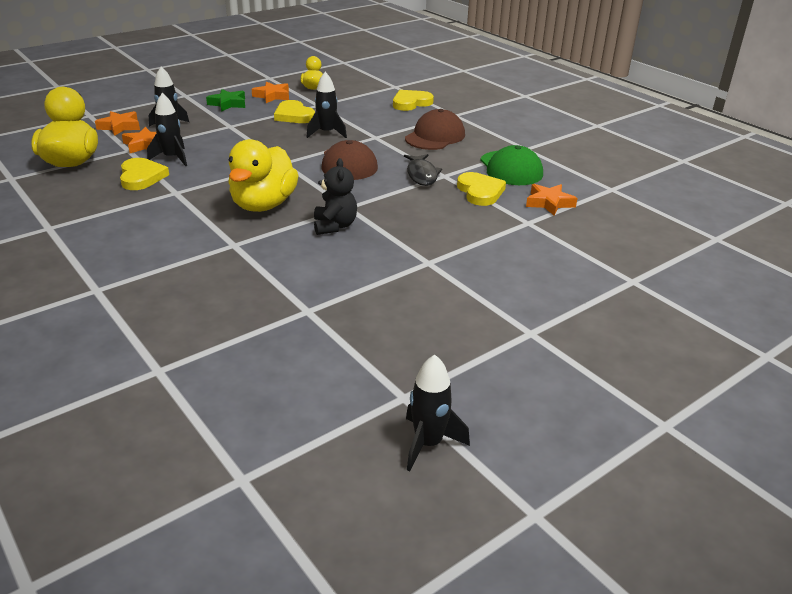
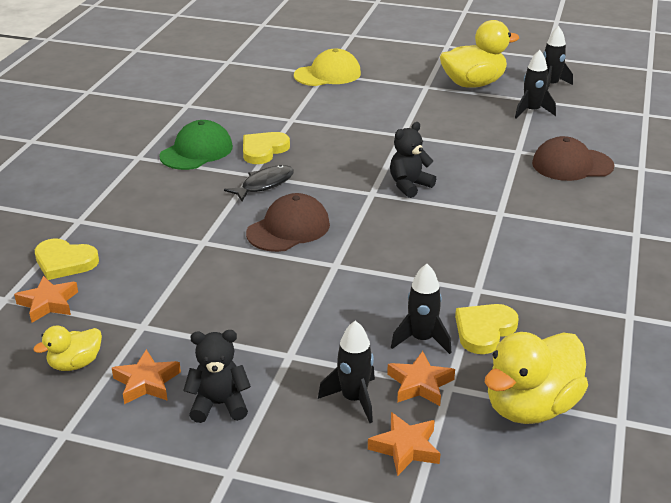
camera: 125 degrees left, 0 degrees up
(228, 104) = (219, 404): green star -> black teddy bear
(263, 205) = (427, 232): yellow duck -> yellow duck (473, 84)
(294, 115) = (200, 325): yellow heart -> none
(327, 133) = (228, 275): black rocket -> black rocket (532, 111)
(435, 136) = (161, 210): brown cap -> brown cap (572, 165)
(549, 203) = (246, 120): orange star -> orange star (48, 303)
(629, 282) = (327, 74): none -> yellow cap

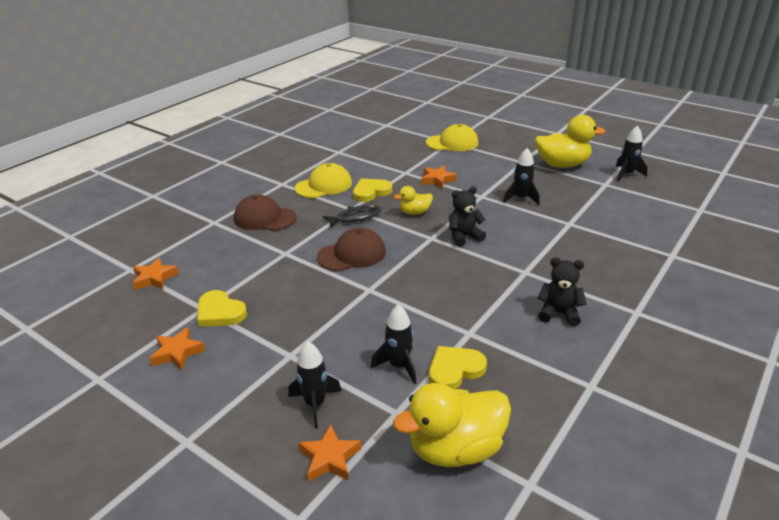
camera: 20 degrees right, 0 degrees up
(64, 262) = (185, 250): yellow heart -> yellow heart (220, 312)
(75, 364) = (141, 327): yellow duck -> yellow duck (414, 212)
(196, 151) = (324, 185): green cap -> yellow cap
(219, 404) = (215, 383): black teddy bear -> black teddy bear (558, 313)
(420, 384) = (375, 404): orange star -> orange star (437, 180)
(532, 111) = (599, 193): black rocket -> black rocket (521, 198)
(572, 165) = (610, 242): brown cap -> brown cap (265, 218)

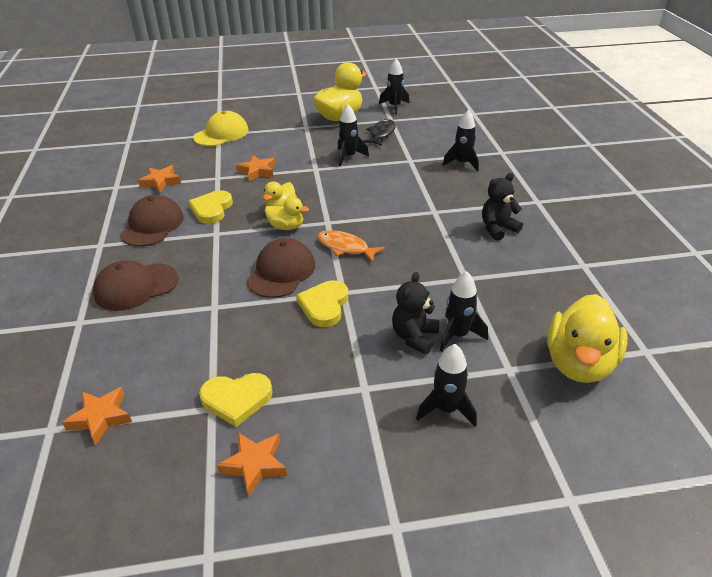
camera: 45 degrees left, 5 degrees up
(324, 185) = (152, 225): yellow cap -> brown cap
(330, 458) = (519, 438): orange star -> orange star (161, 182)
(355, 218) = (233, 239): black fish -> black fish (381, 134)
(399, 227) = (286, 227): none -> yellow duck
(416, 261) = (345, 247): none -> orange fish
(455, 370) = (497, 311): yellow heart -> yellow heart (324, 305)
(464, 237) = (352, 208): black teddy bear -> black teddy bear (414, 337)
(614, 247) = (462, 163): none -> black rocket

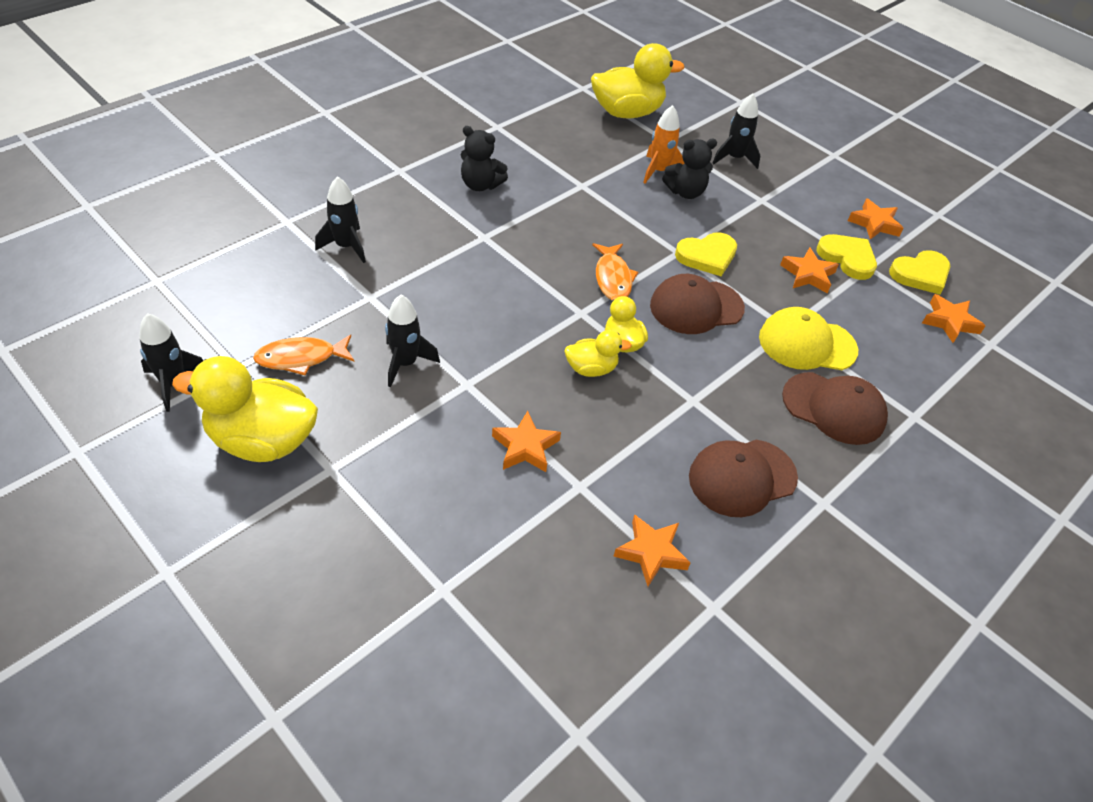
camera: 130 degrees left, 10 degrees up
(212, 209) = (655, 438): yellow heart -> yellow heart (920, 274)
(221, 134) = (440, 585): yellow cap -> yellow cap (807, 344)
(247, 355) = (808, 275): none -> orange star
(381, 134) = (301, 358): black fish -> orange fish
(458, 335) = (658, 171): black rocket -> orange rocket

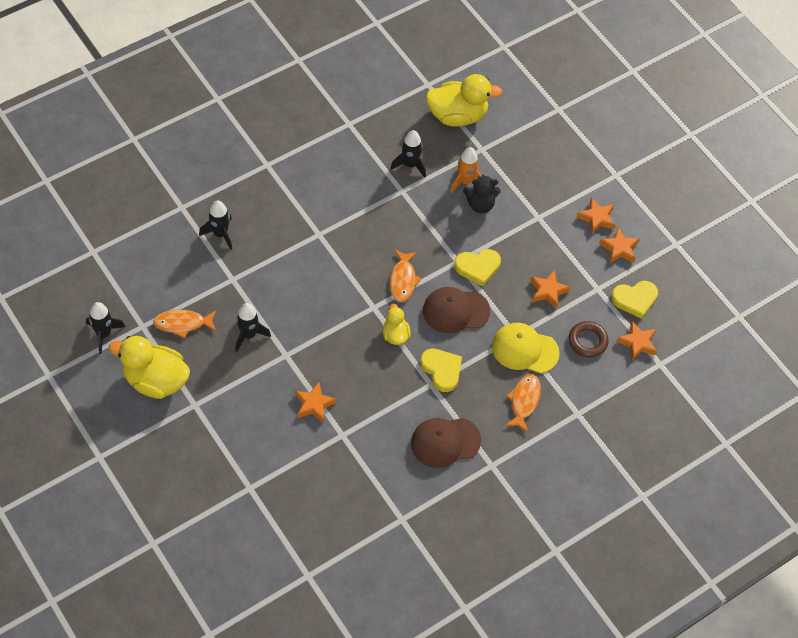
camera: 10 degrees right, 10 degrees up
(480, 185) = (325, 184): black teddy bear -> none
(591, 369) = (369, 353): yellow duck -> none
(651, 552) = (374, 482): orange star -> orange star (597, 218)
(734, 158) = (531, 172): black rocket -> black rocket (410, 165)
(834, 408) = (524, 401): brown cap -> orange fish
(847, 258) = (584, 279): yellow heart -> yellow heart (442, 370)
(885, 326) = (587, 341): none -> brown ring

